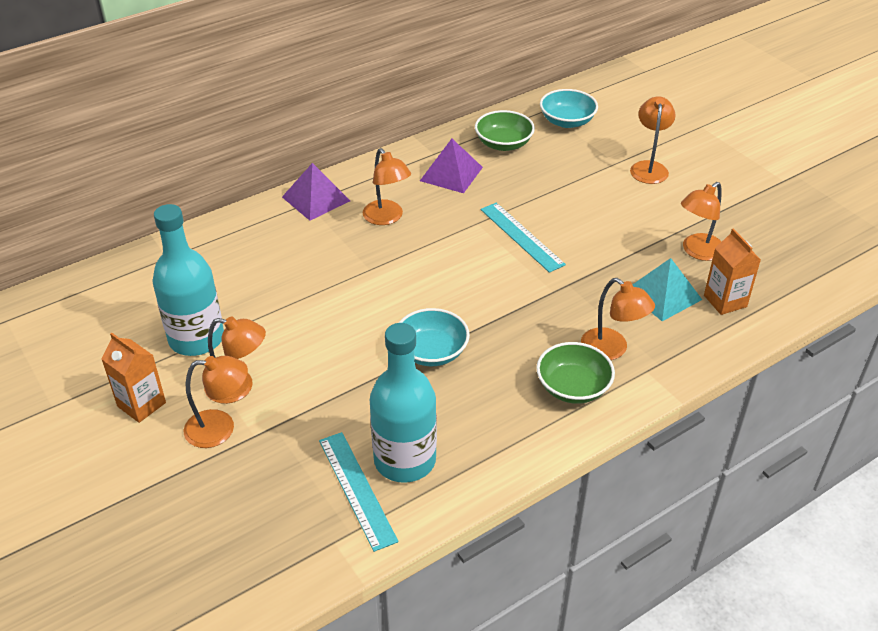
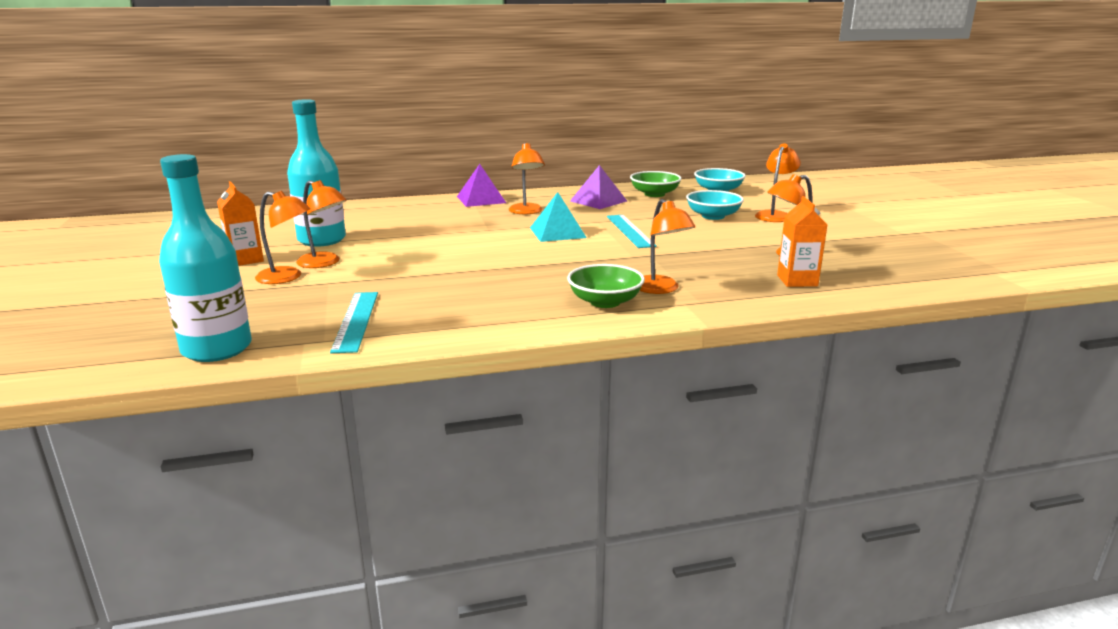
camera: 20 degrees right, 20 degrees down
(405, 460) = (413, 313): turquoise bottle -> turquoise bottle (217, 349)
(432, 352) = (496, 269): turquoise bowl -> turquoise bowl (713, 216)
(663, 294) = (736, 270): turquoise pyramid -> turquoise pyramid (557, 232)

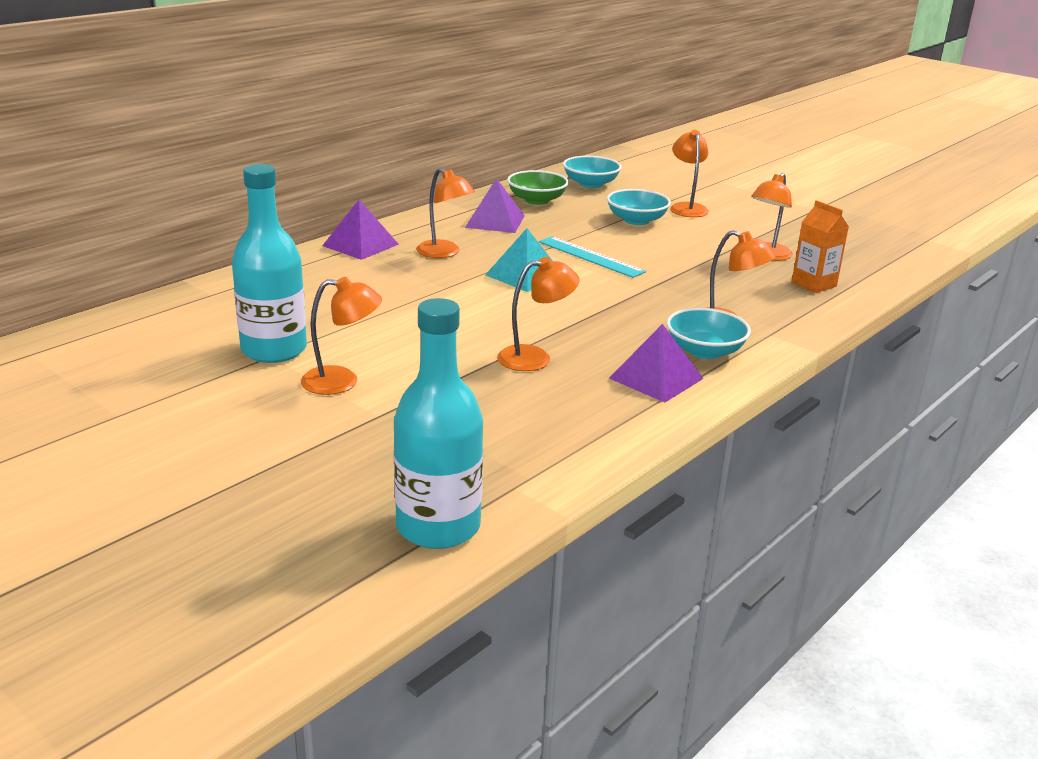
camera: 35 degrees left, 5 degrees up
(245, 260) = (230, 404): orange carton -> none
(287, 277) = (335, 414): orange lamp -> orange lamp (535, 358)
(355, 321) = (518, 444): turquoise ruler -> none
(531, 308) = (656, 378): none -> purple pyramid
(605, 302) = (705, 351): green bowl -> turquoise bowl

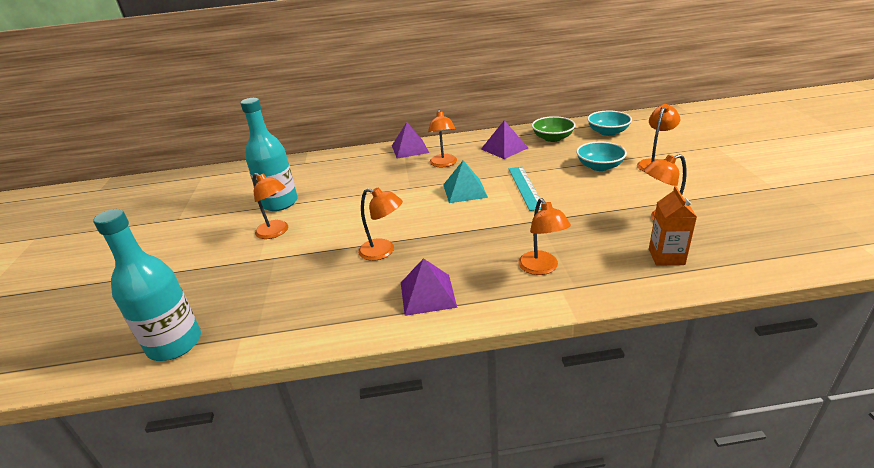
camera: 45 degrees right, 5 degrees up
(705, 351) = (491, 285): turquoise bowl -> none

